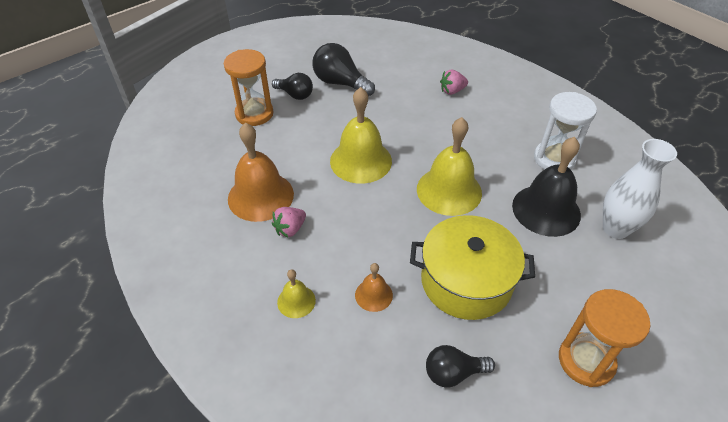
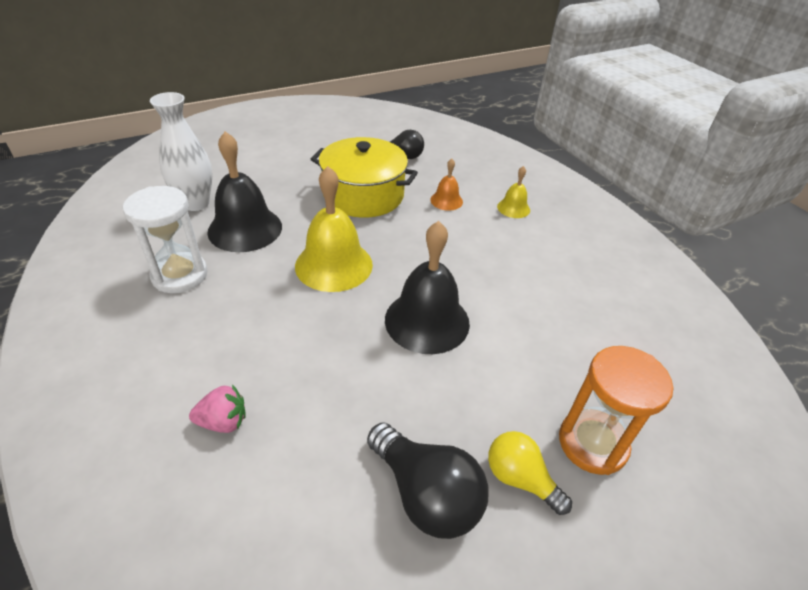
camera: 170 degrees left, 5 degrees down
(260, 196) = (558, 300): orange bell -> none
(290, 229) = (521, 260): pink strawberry -> none
(295, 95) = (520, 479): black light bulb -> yellow light bulb
(361, 161) = (427, 321): yellow bell -> black bell
(586, 361) = (308, 146): orange hourglass -> none

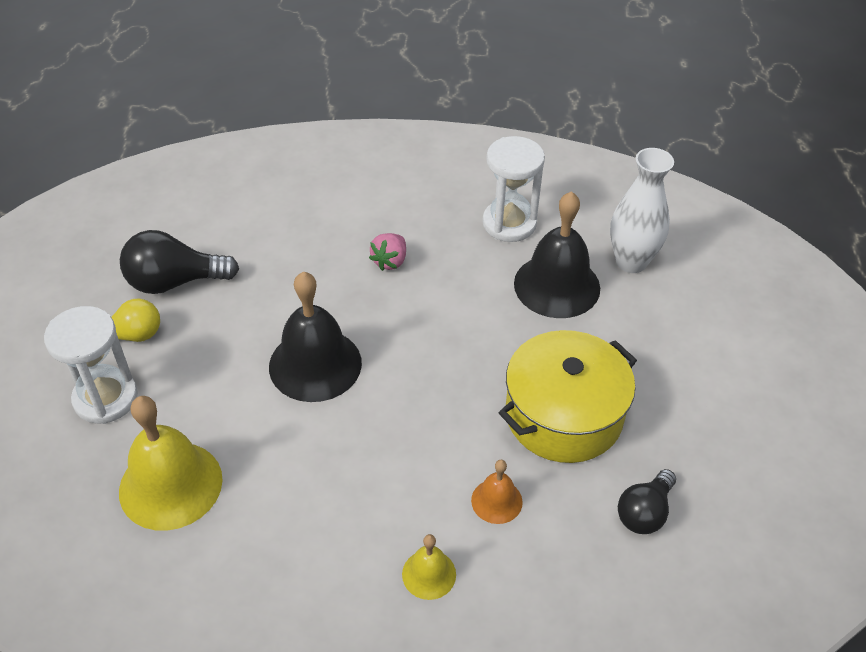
camera: 125 degrees right, 5 degrees up
(223, 422) = (323, 208): pink strawberry -> pink strawberry (390, 261)
(334, 265) = (447, 331): yellow bell -> yellow bell (170, 485)
(592, 443) = (106, 398): orange hourglass -> white hourglass

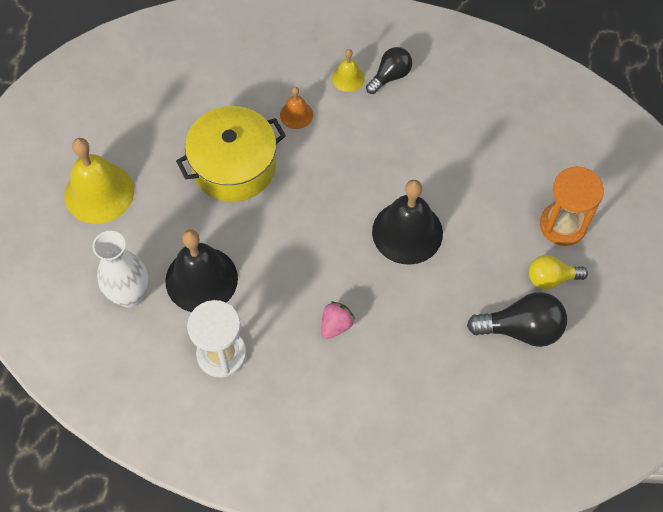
camera: 170 degrees left, 15 degrees up
(106, 398) = (563, 225): white hourglass -> orange hourglass
(170, 485) = (509, 154): yellow bell -> yellow bell (99, 192)
(644, 512) = (204, 95): black light bulb -> black light bulb (390, 76)

